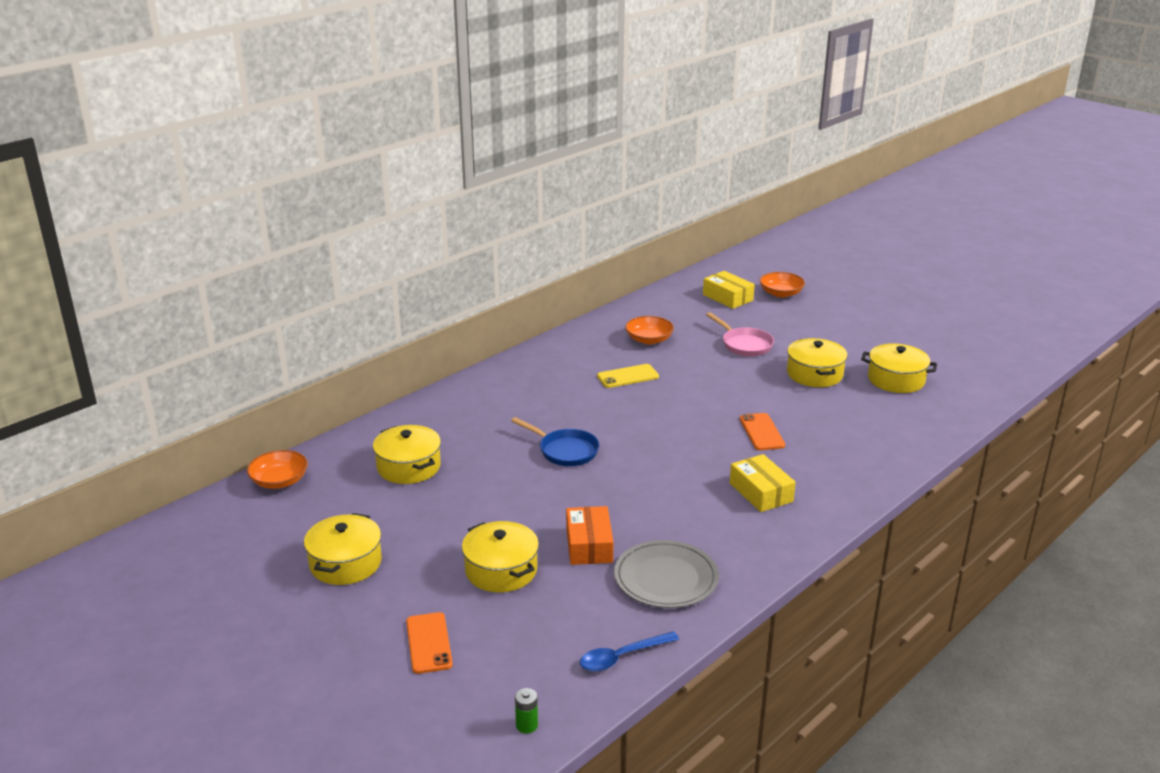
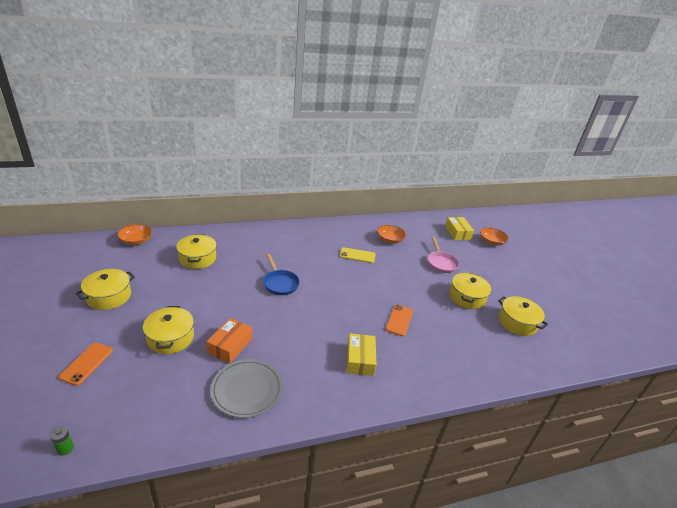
camera: 25 degrees right, 5 degrees up
(622, 657) = (165, 431): blue spoon -> none

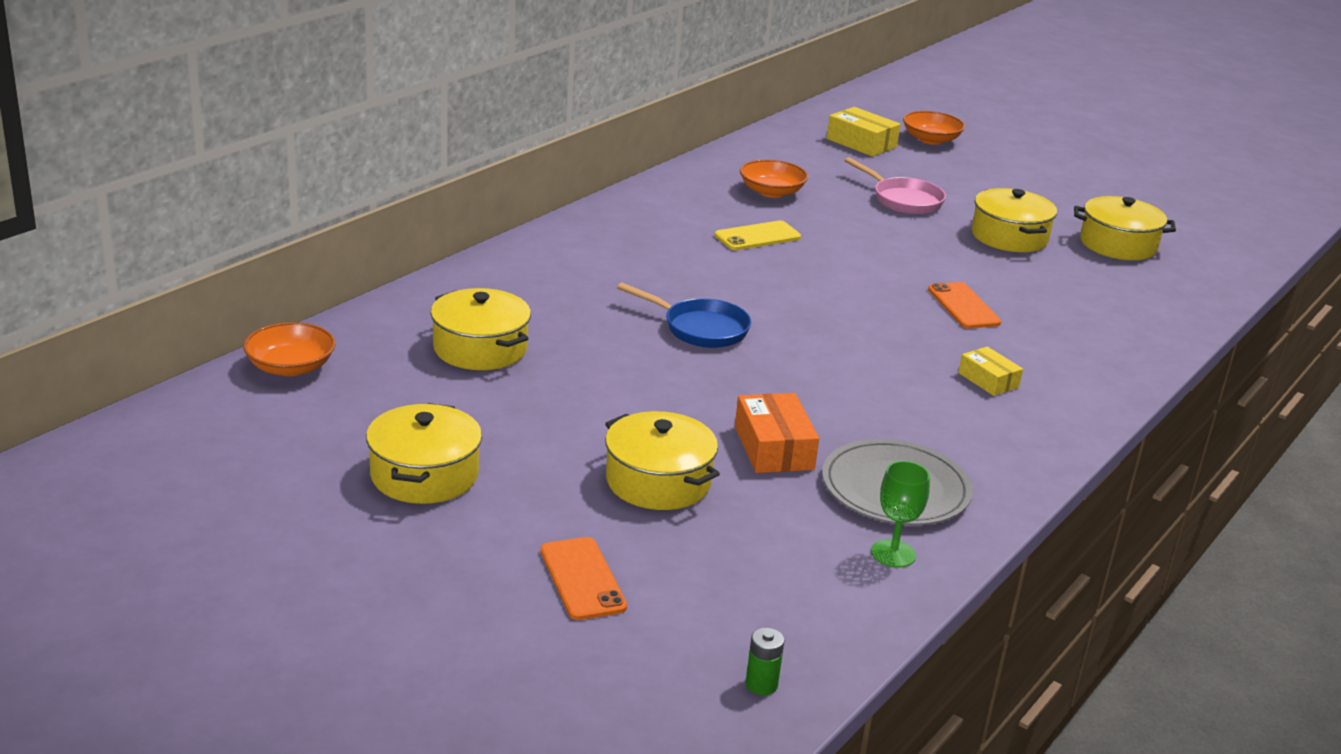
camera: 35 degrees left, 5 degrees down
(200, 419) = (893, 553): none -> green goblet
(360, 359) = (988, 380): yellow box -> yellow box, size x0.65

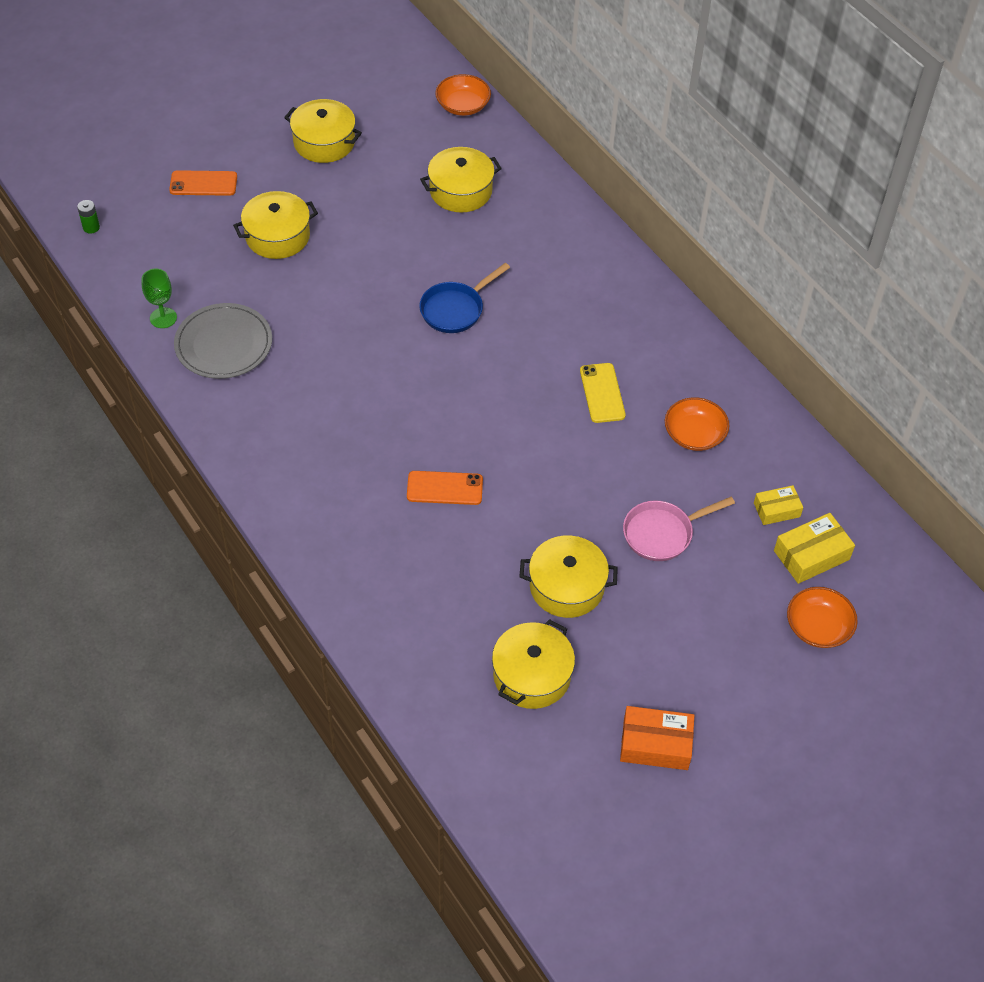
camera: 110 degrees right, 25 degrees up
(774, 448) = (291, 300): orange box -> orange box (655, 744)
(988, 380) = (329, 453): yellow box -> yellow box (776, 510)

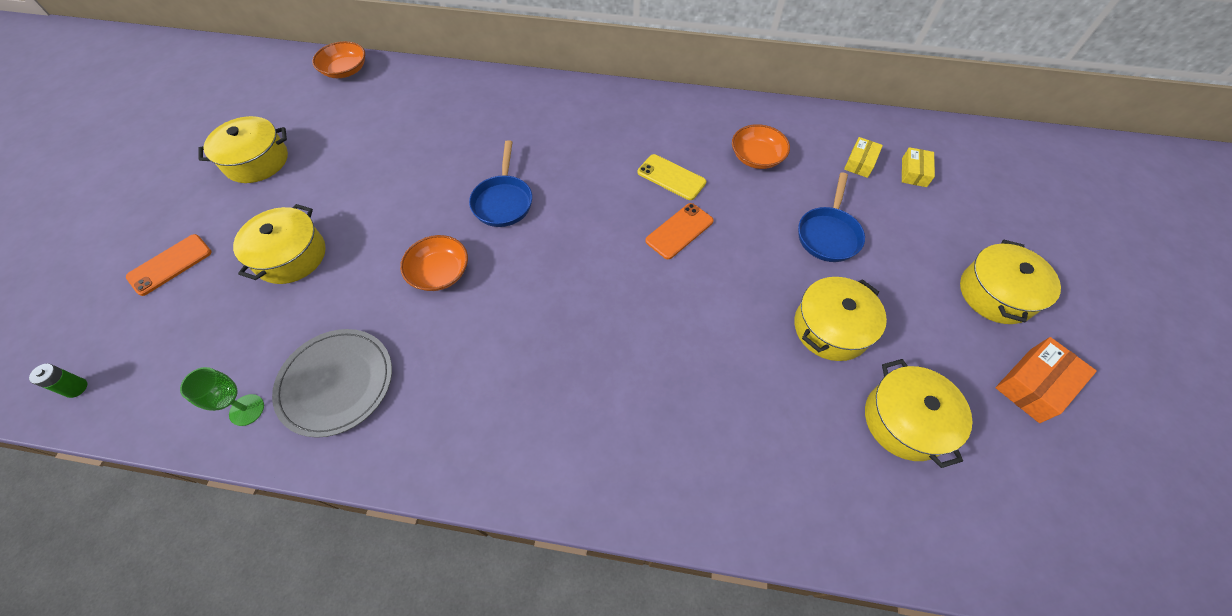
camera: 45 degrees left, 5 degrees up
(444, 488) = (660, 336): orange phone -> orange phone (679, 231)
(460, 191) = (409, 122): yellow pot -> yellow pot (996, 293)
(662, 533) = (828, 234): pink pan -> blue pan
(811, 555) = (914, 172): yellow box -> yellow box, size x0.65
(818, 627) = (980, 211): orange bowl -> orange bowl (439, 272)

